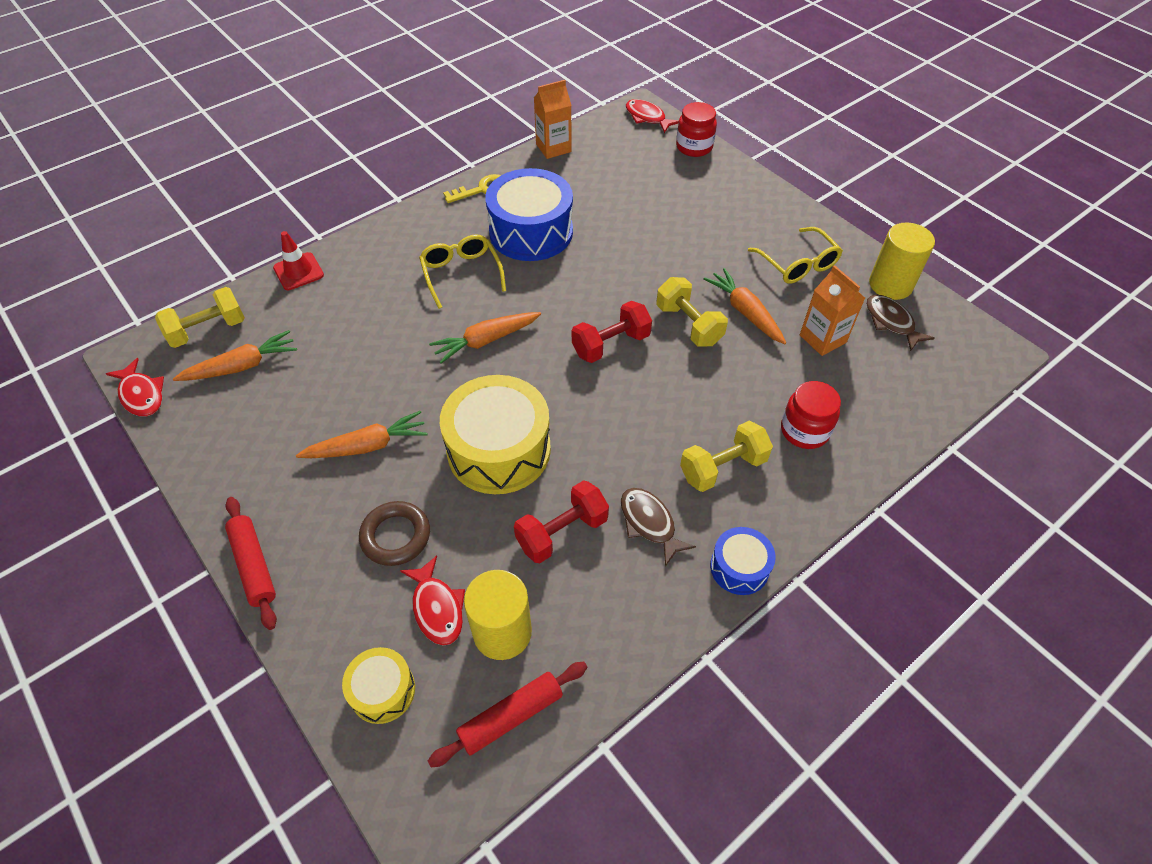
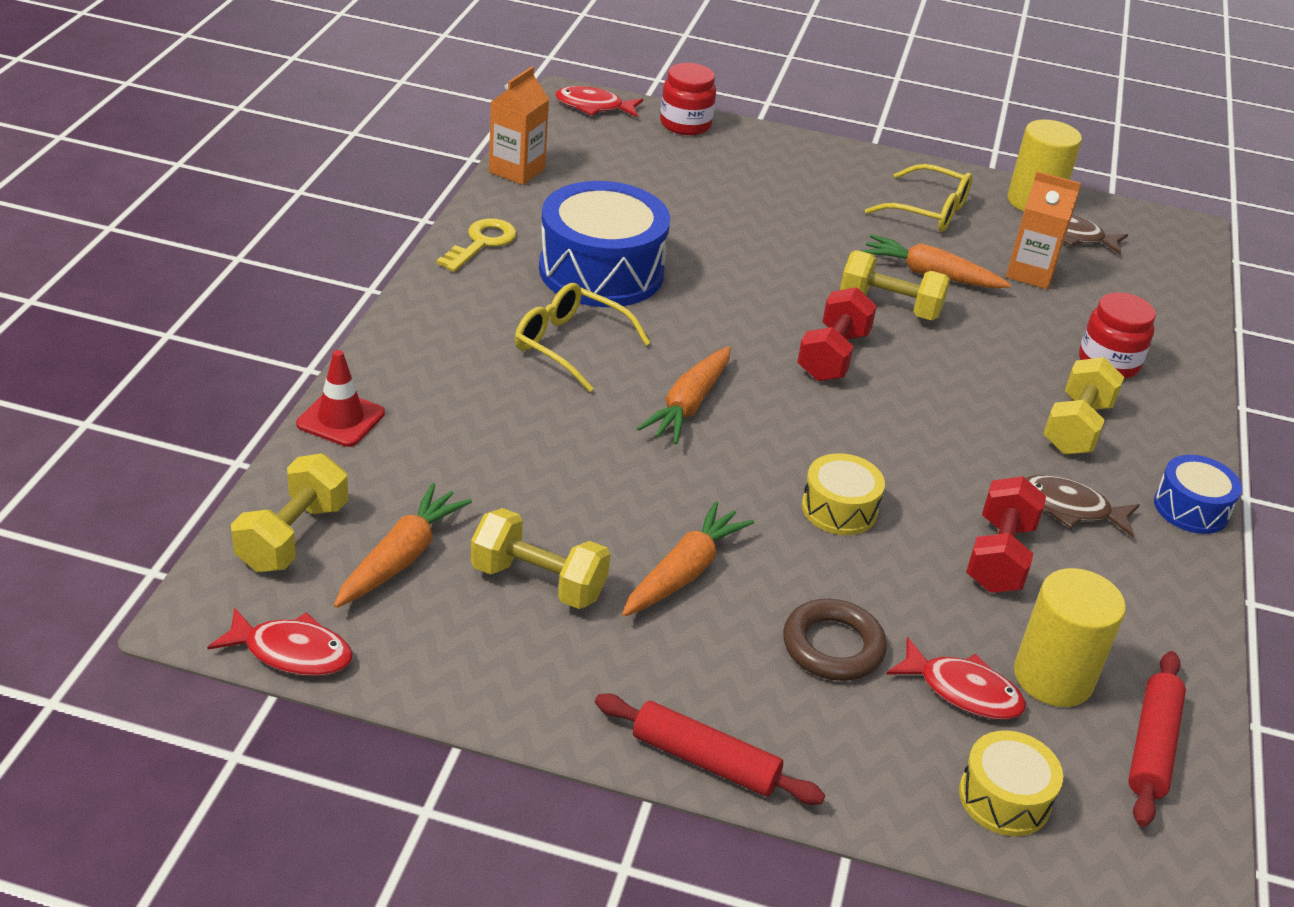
camera: 40 degrees left, 15 degrees down
(289, 413) = (538, 582): none -> yellow dumbbell
(499, 450) = (839, 509): yellow drum -> yellow drum, size x0.51

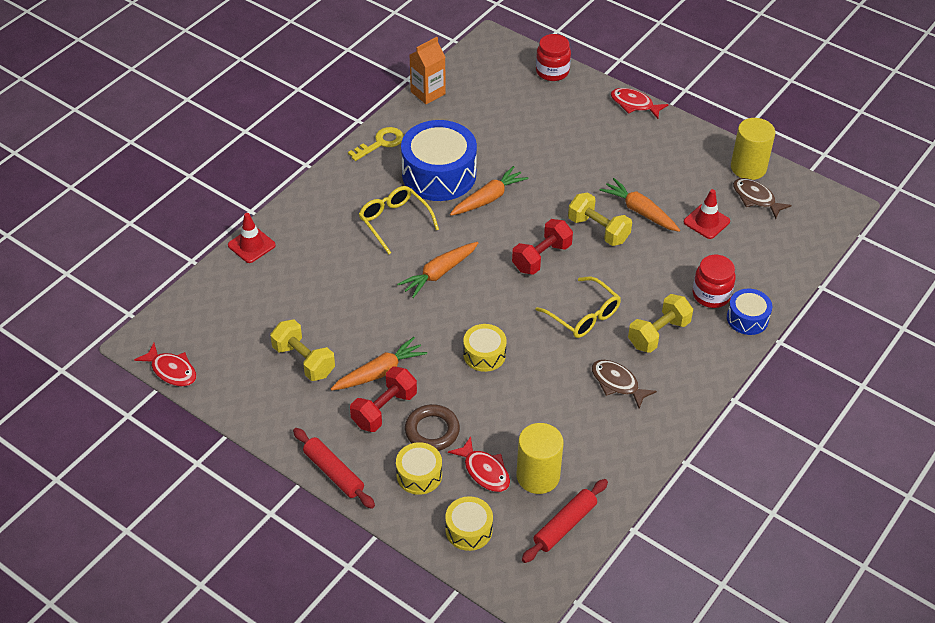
camera: 25 degrees right, 10 degrees up
(293, 536) = (199, 309): yellow dumbbell -> none
(401, 557) = (244, 332): orange carrot -> orange carrot (488, 198)
(593, 107) = (501, 49): red fish -> red fish (634, 104)
(858, 725) = (419, 475): none -> yellow drum
(928, 211) = (670, 163): yellow glasses -> yellow glasses (583, 315)
(999, 557) = (555, 402): red dumbbell -> red dumbbell (384, 409)
(1030, 273) = (706, 222): orange carton -> red traffic cone
(1191, 508) = (691, 399): blue drum -> blue drum (747, 318)

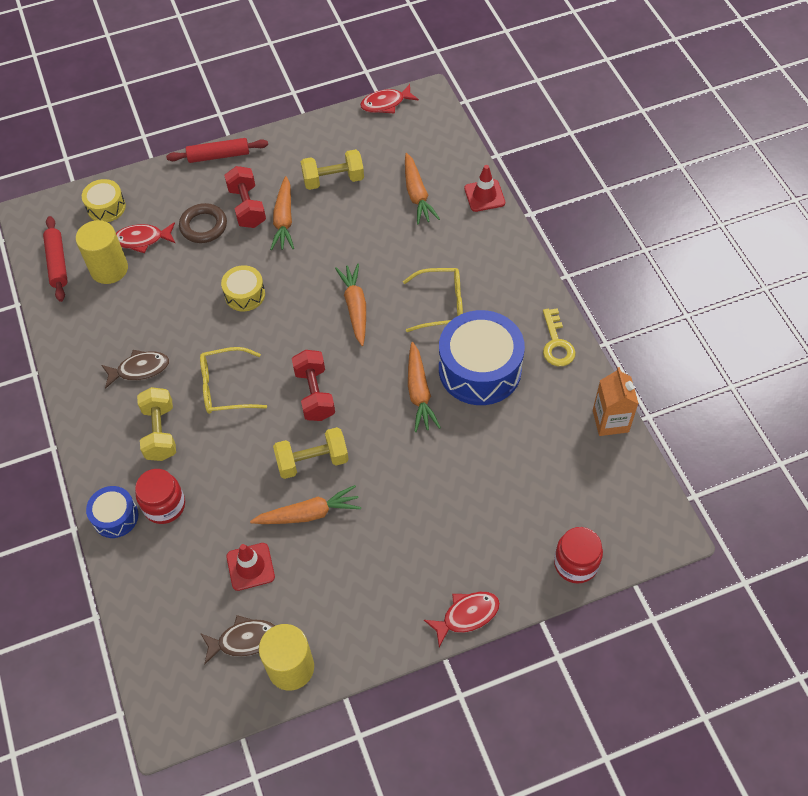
camera: 125 degrees right, 10 degrees up
(281, 291) = (417, 195): none -> orange carrot
(419, 475) = (174, 201): yellow drum -> none

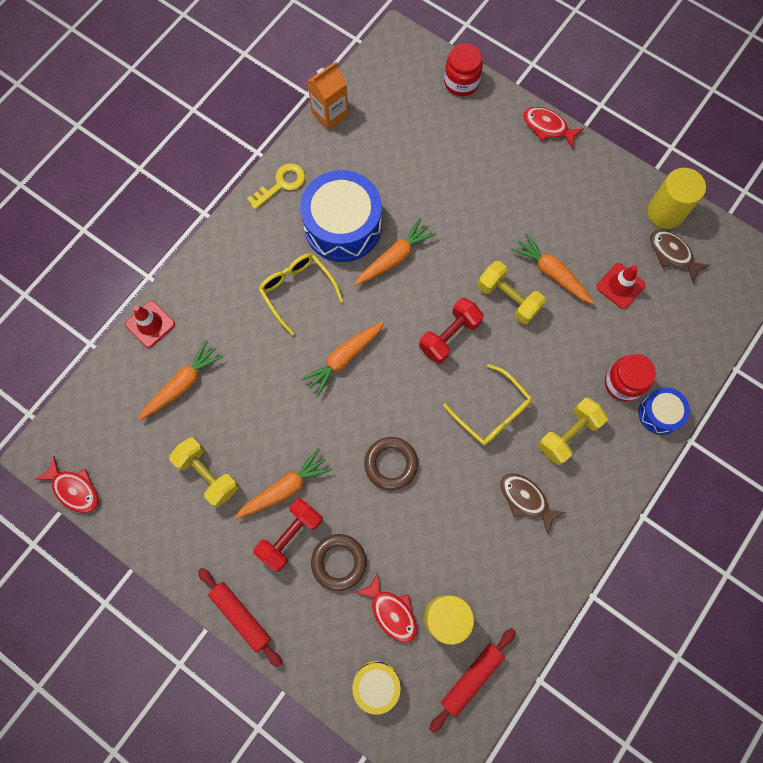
camera: 125 degrees left, 15 degrees up
(245, 294) = (391, 464): yellow drum -> brown ring

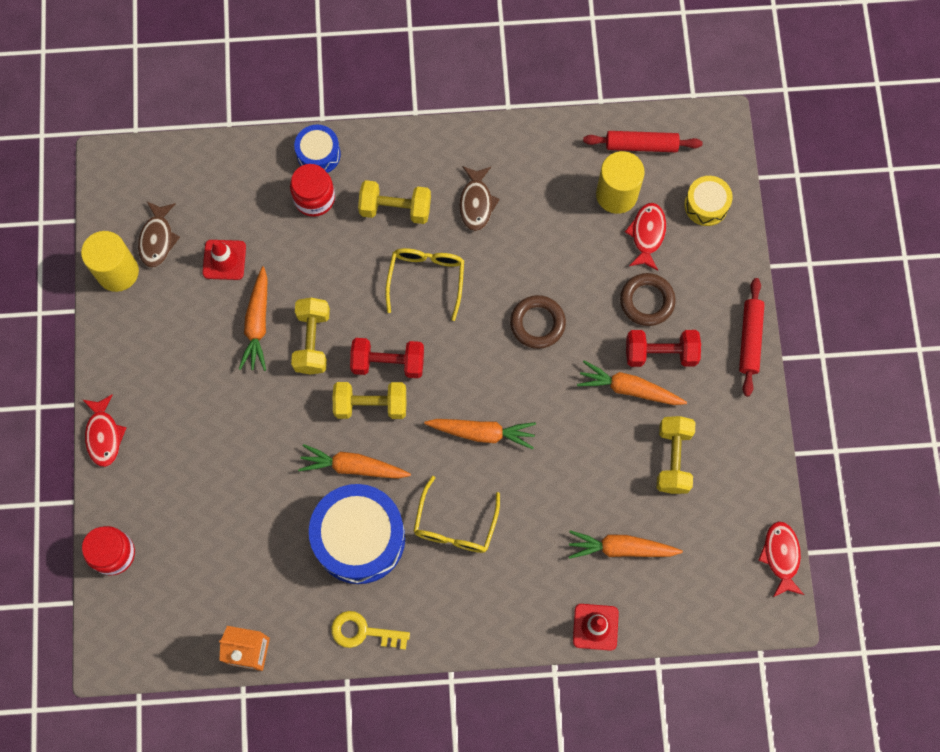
camera: 130 degrees left, 0 degrees up
(428, 301) = (371, 405): none -> yellow dumbbell

